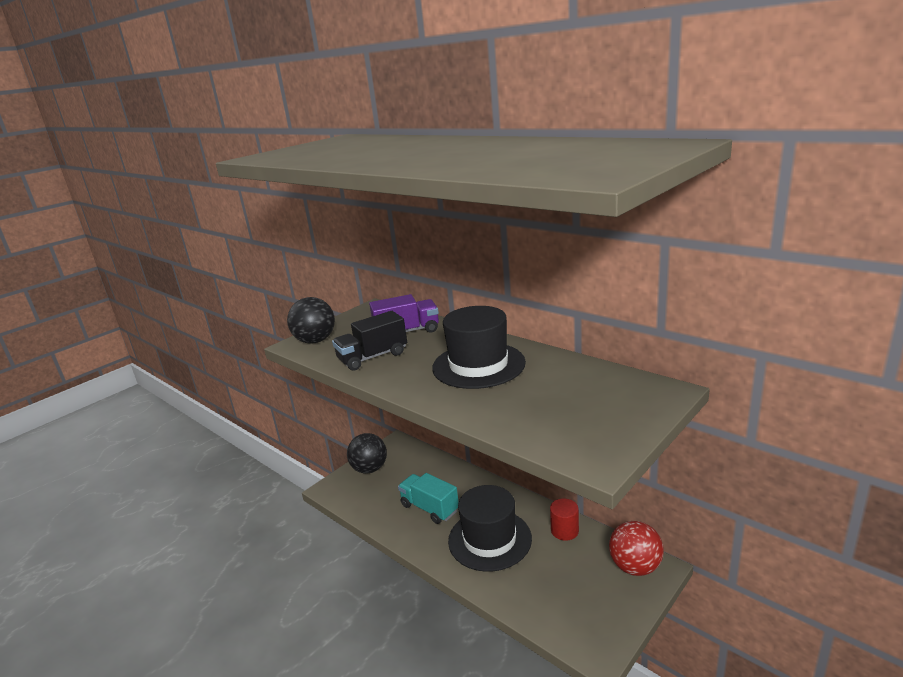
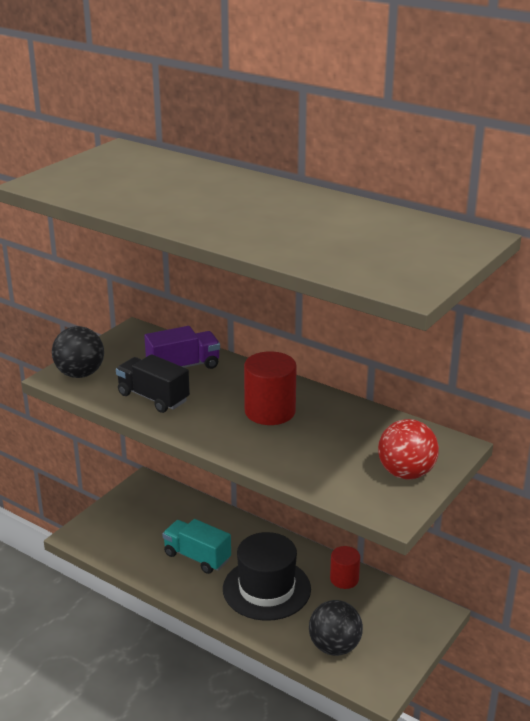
camera: 10 degrees left, 5 degrees up
(370, 469) = (120, 513): black ball -> black ball (334, 647)
(373, 357) = (153, 397): black truck -> black truck turned 75 degrees clockwise
(478, 365) = (270, 411): black hat -> red cylinder
(635, 567) = (415, 613): red ball -> red ball (406, 473)

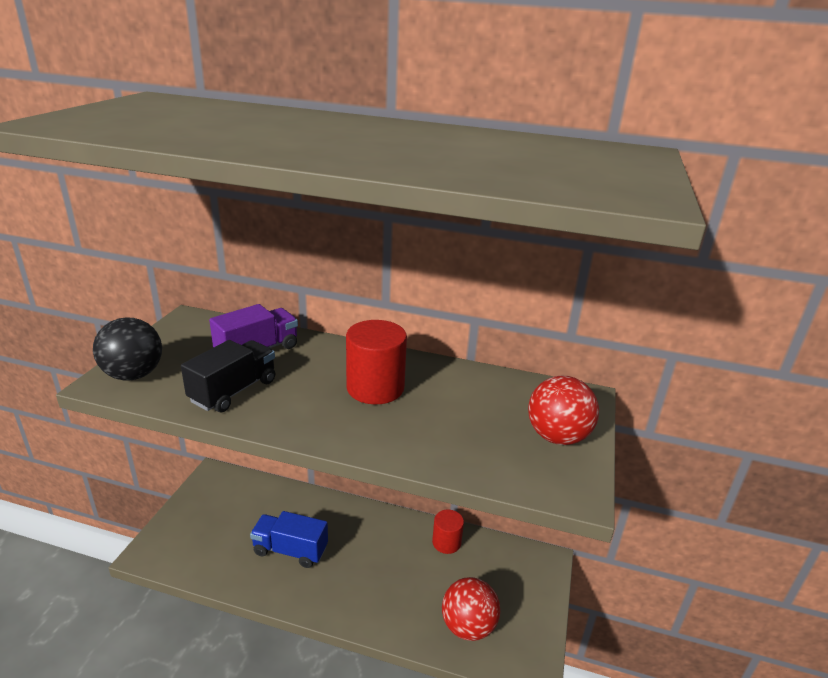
camera: 20 degrees left, 0 degrees up
(153, 397) = (233, 391): black truck -> black truck turned 105 degrees clockwise
(197, 557) = (290, 550): turquoise truck -> blue truck
(266, 589) = (374, 572): black hat -> none
(334, 647) = (468, 626): black ball -> red ball

